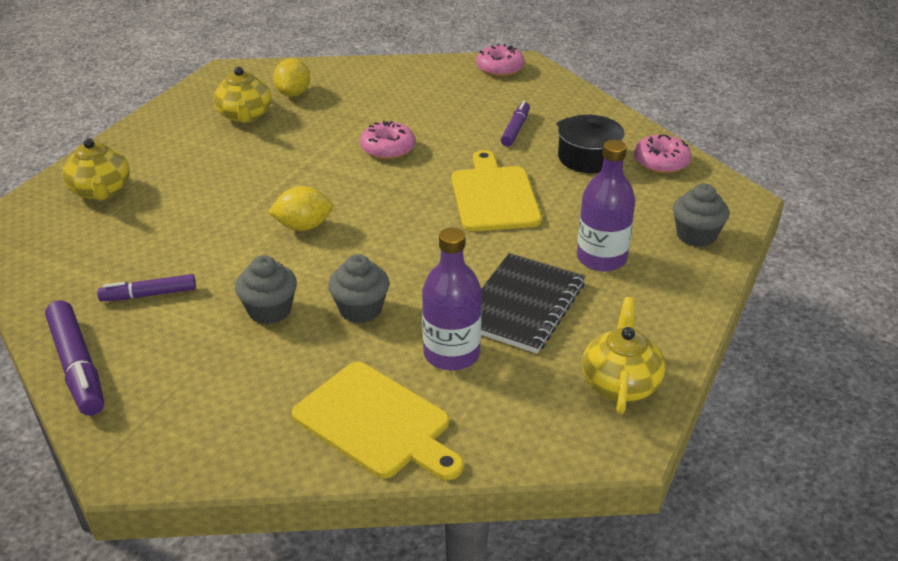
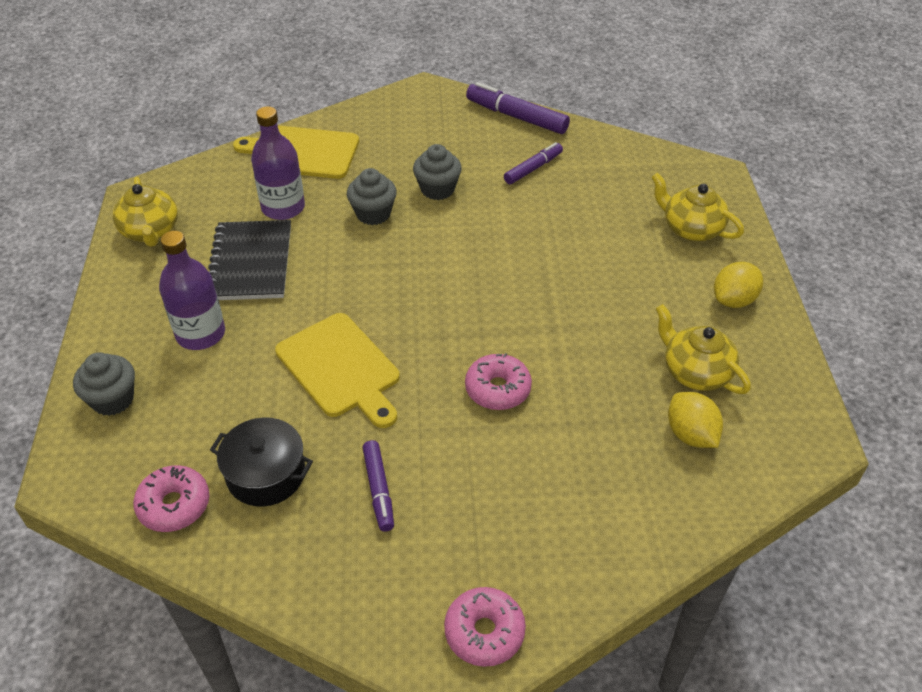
camera: 150 degrees right, 10 degrees up
(303, 226) = (485, 263): yellow lemon -> yellow lemon (733, 300)

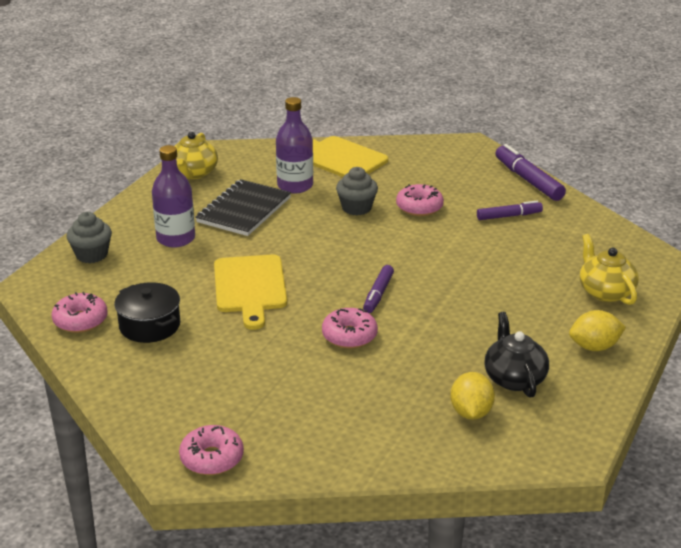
camera: 30 degrees right, 15 degrees down
(378, 489) = (214, 360): purple marker -> purple marker (378, 294)
(437, 189) = (419, 207): grey cupcake -> pink donut
(695, 372) = (514, 378): yellow teapot -> black teapot

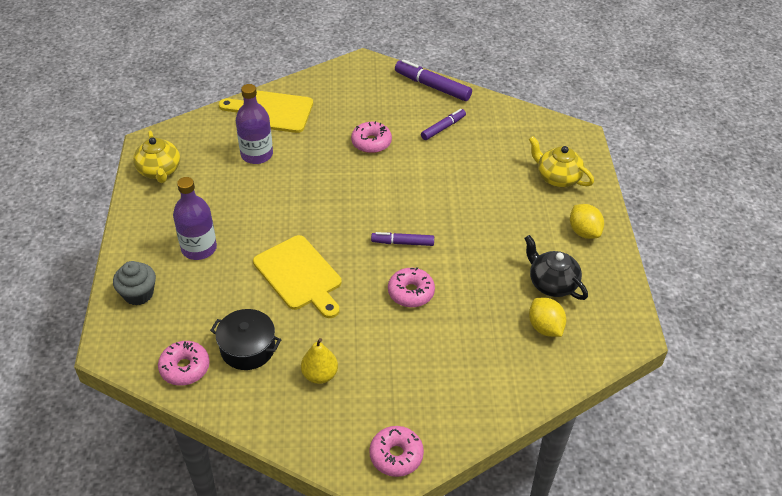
camera: 30 degrees left, 15 degrees up
(197, 369) = (320, 375): none -> yellow pear
(244, 210) = (233, 196): black notebook -> none
(356, 208) = (323, 160): grey cupcake -> none
(378, 294) = (402, 243): purple marker -> purple marker turned 105 degrees clockwise
(594, 347) = (584, 232): yellow lemon -> yellow lemon turned 75 degrees counterclockwise

